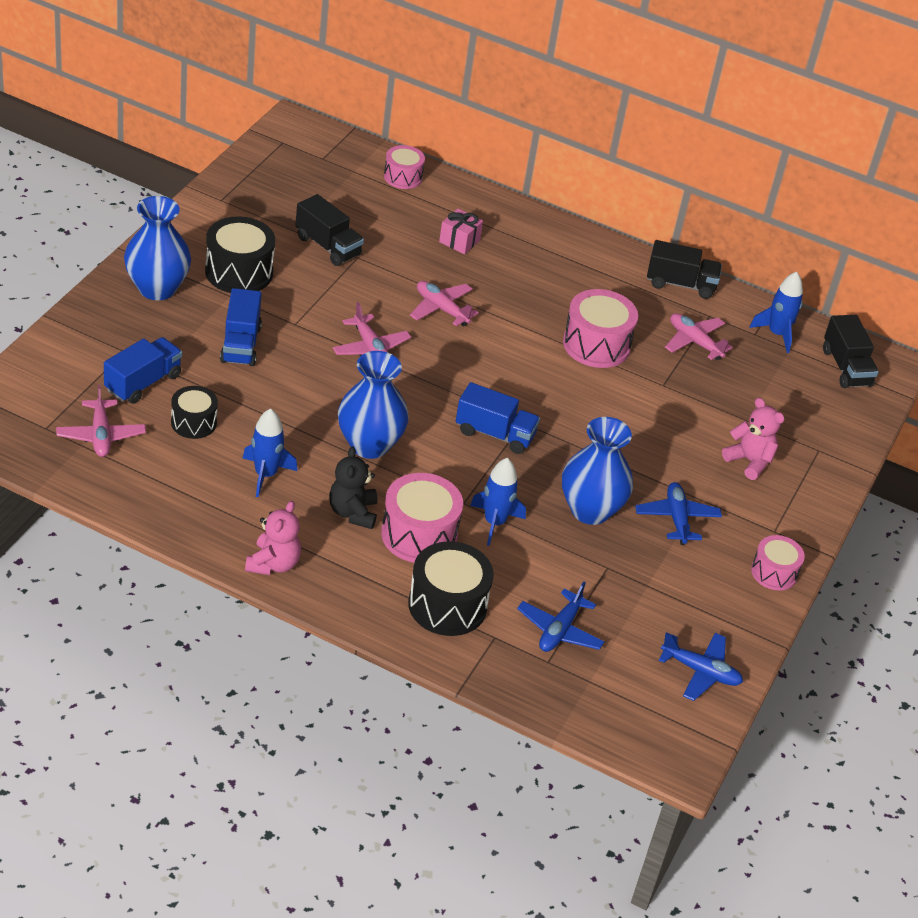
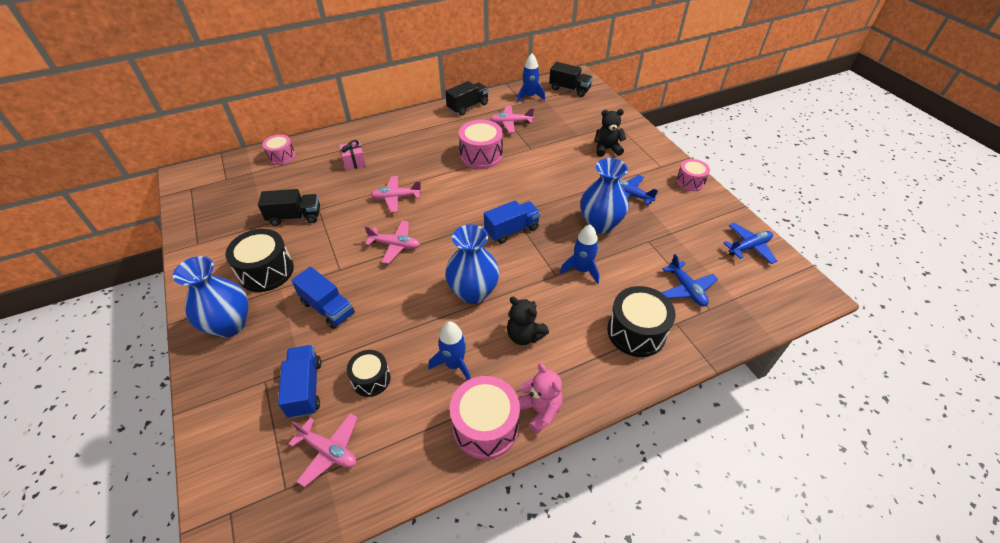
camera: 45 degrees left, 5 degrees up
(419, 535) = (567, 311): pink drum -> pink drum (485, 426)
(749, 461) = (607, 149): pink teddy bear -> black teddy bear

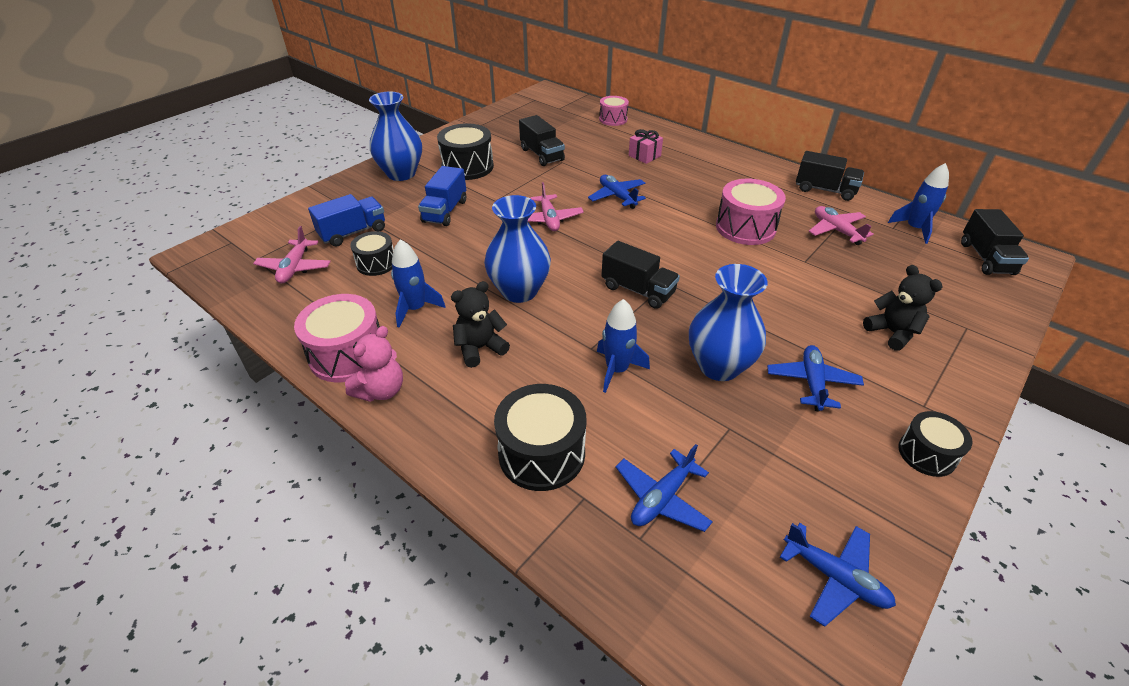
camera: 65 degrees right, 5 degrees down
(396, 198) = (617, 196): pink plane -> blue plane
(512, 230) = (638, 290): blue truck -> black truck
(524, 335) = (480, 348): black teddy bear -> black teddy bear turned 45 degrees clockwise
(690, 182) = (927, 454): pink drum -> black drum

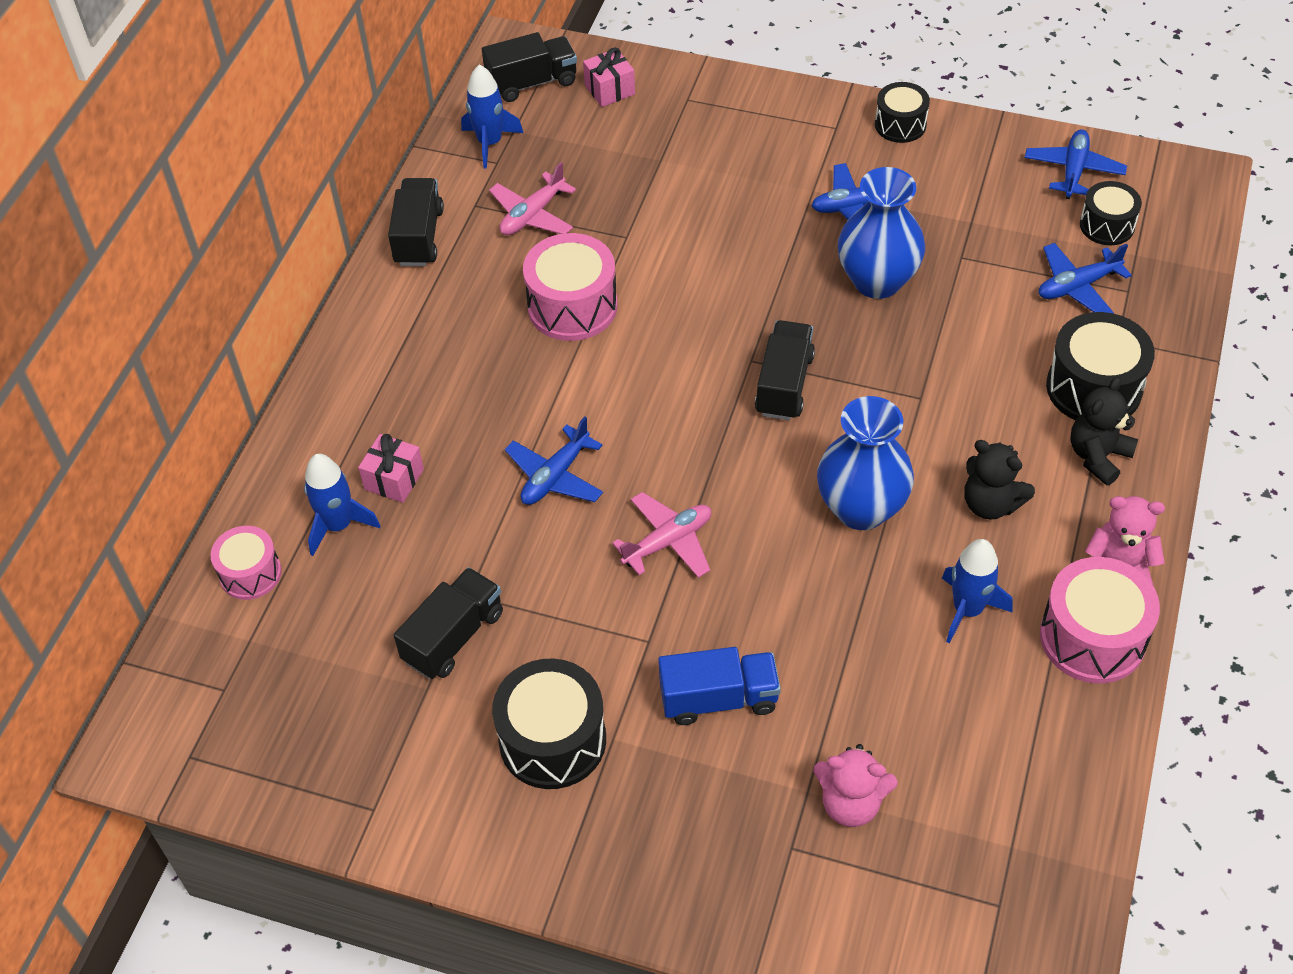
camera: 110 degrees left, 10 degrees up
(295, 268) = (982, 827): pink plane -> none
(353, 232) = (851, 803): blue truck -> pink teddy bear
(376, 263) = (906, 717): black drum -> black drum (1107, 225)
(401, 173) = (629, 843): blue vase -> none
(617, 370) = (940, 364): blue rocket -> blue rocket (338, 525)
(662, 498) = (1077, 286): blue plane -> blue plane turned 135 degrees clockwise
(892, 332) = (731, 153): black teddy bear -> black teddy bear (1098, 456)
(978, 291) = (610, 90): none -> pink gift

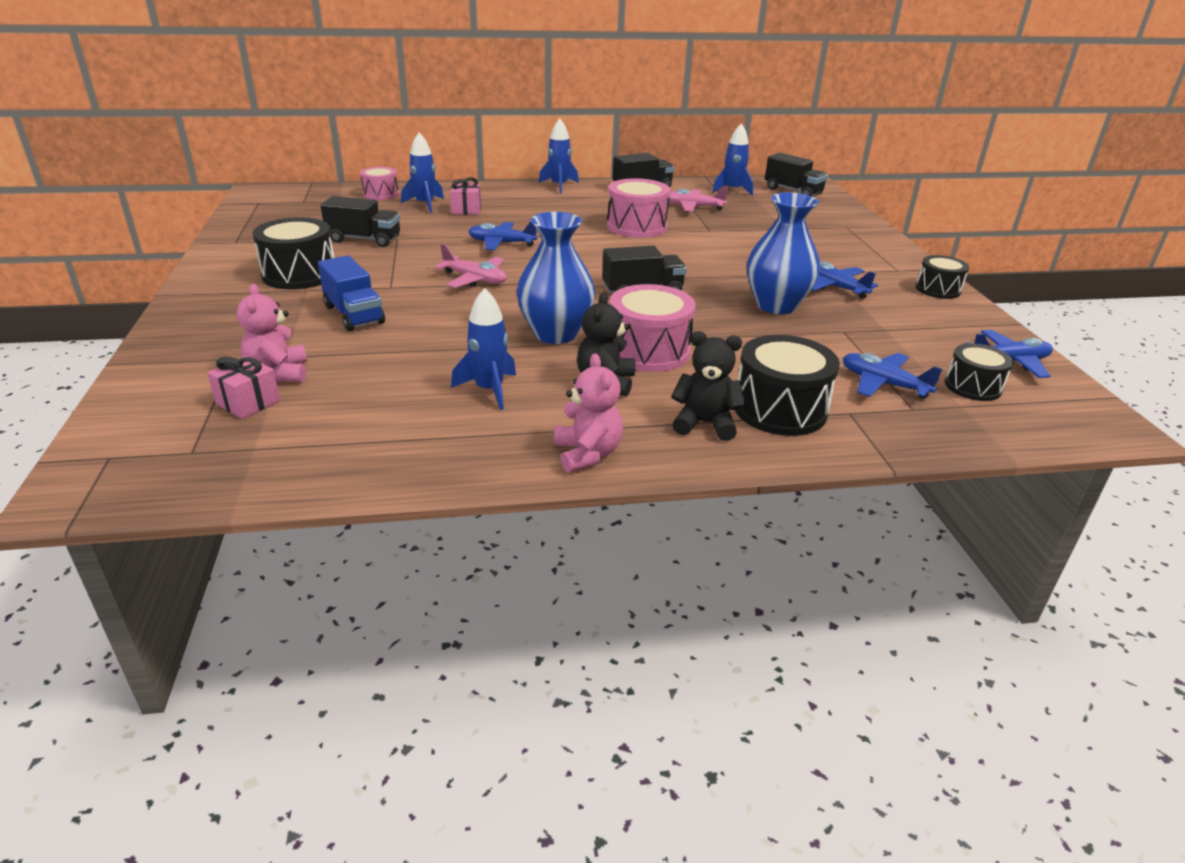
camera: 60 degrees right, 20 degrees down
(350, 331) = (559, 186): none -> blue rocket
(610, 90) = (819, 208): pink gift -> pink gift (248, 402)
(1092, 637) = (498, 453): pink drum -> pink drum (648, 351)

